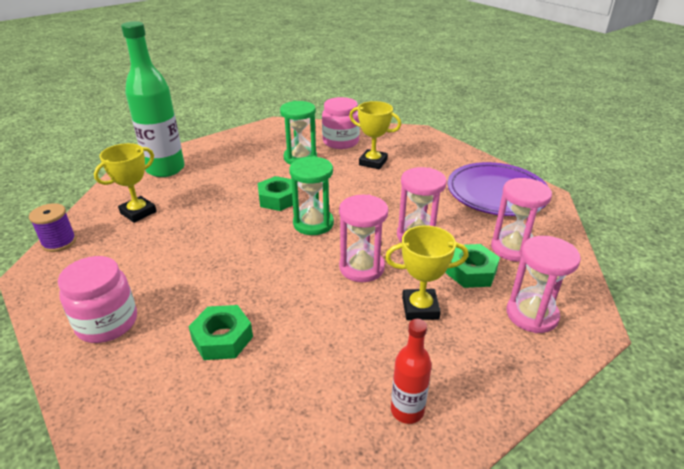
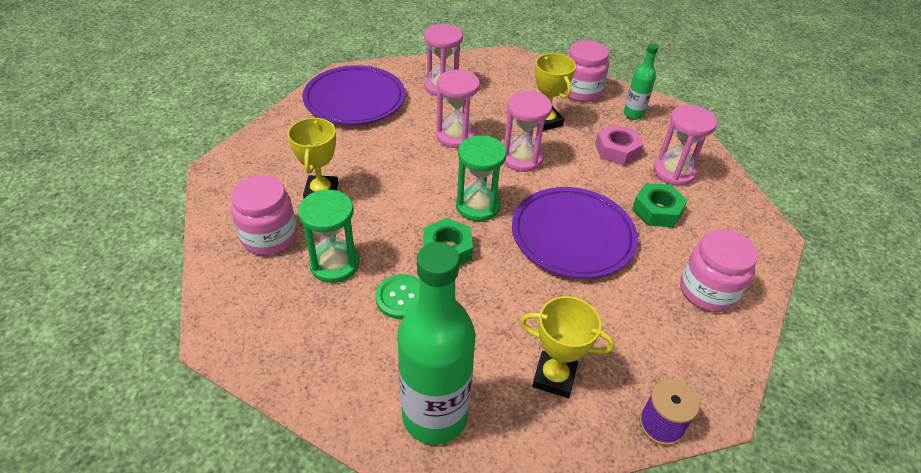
camera: 115 degrees left, 10 degrees up
(240, 264) = (572, 236): none -> purple plate
(252, 174) = (402, 298): none -> green button
(337, 351) = (617, 150): none -> pink nut
(407, 410) = (633, 114): red bottle -> green bottle
(471, 271) = (486, 103): green nut -> none
(482, 371) = (580, 91): none -> pink jar
(531, 315) = (515, 76): pink hourglass -> pink hourglass (674, 172)

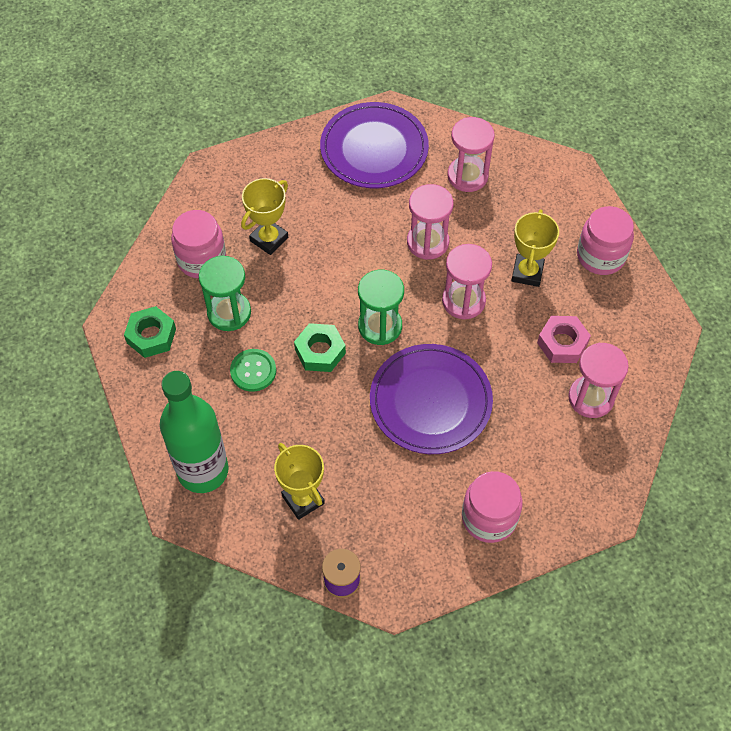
camera: 40 degrees right, 15 degrees up
(633, 114) = (625, 313): green bottle -> none
(657, 210) = (529, 424): green nut -> green nut (151, 336)

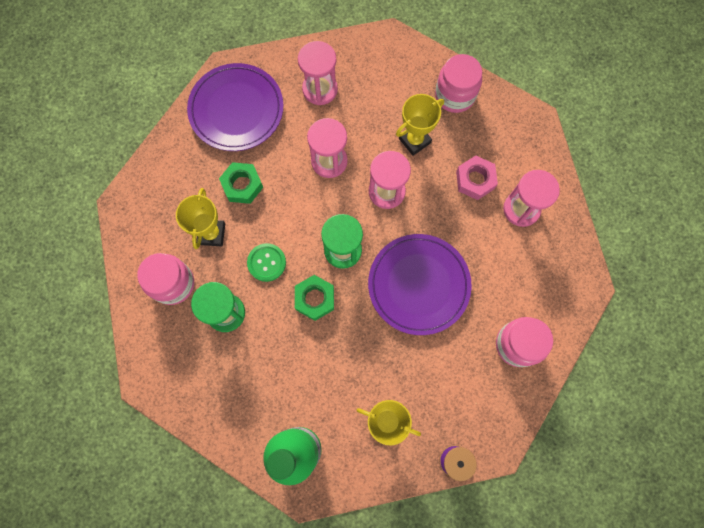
camera: 35 degrees left, 15 degrees up
(151, 336) = (181, 371): green nut -> green nut (242, 185)
(253, 371) = (278, 347): green button -> green button (266, 262)
(527, 272) = (414, 140): yellow trophy -> yellow trophy turned 75 degrees clockwise

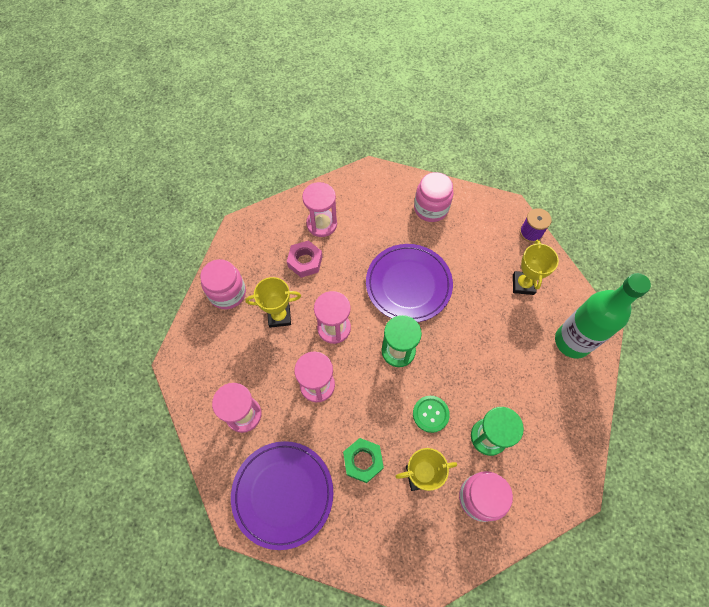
camera: 105 degrees left, 10 degrees down
(315, 299) = (448, 363): green nut -> none
(414, 140) = (279, 316): yellow trophy -> yellow trophy turned 45 degrees counterclockwise

